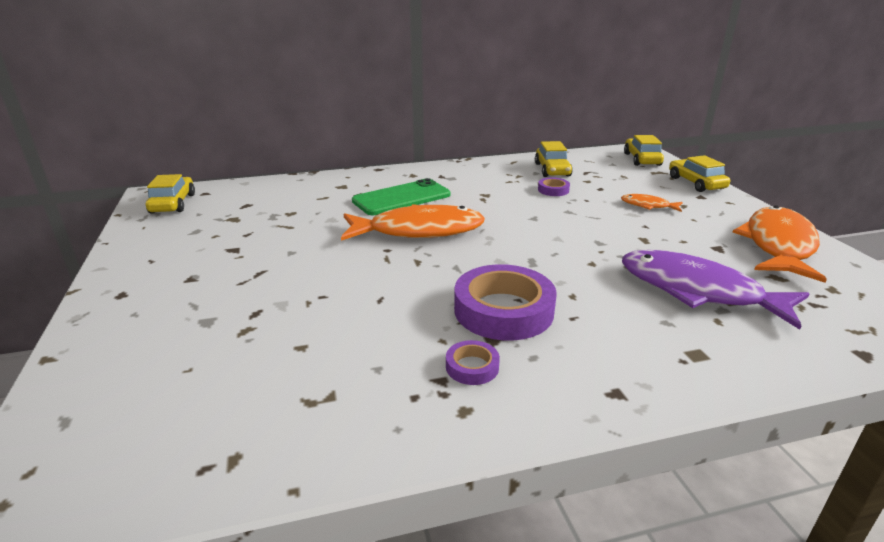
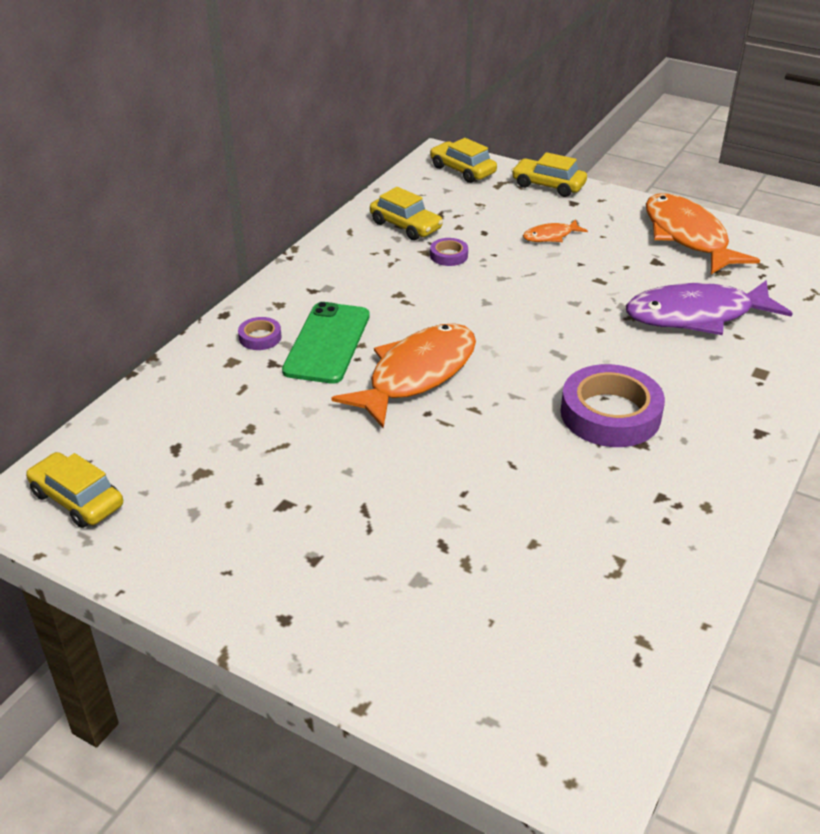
camera: 45 degrees left, 10 degrees up
(472, 367) = (663, 473): purple tape -> purple tape (260, 337)

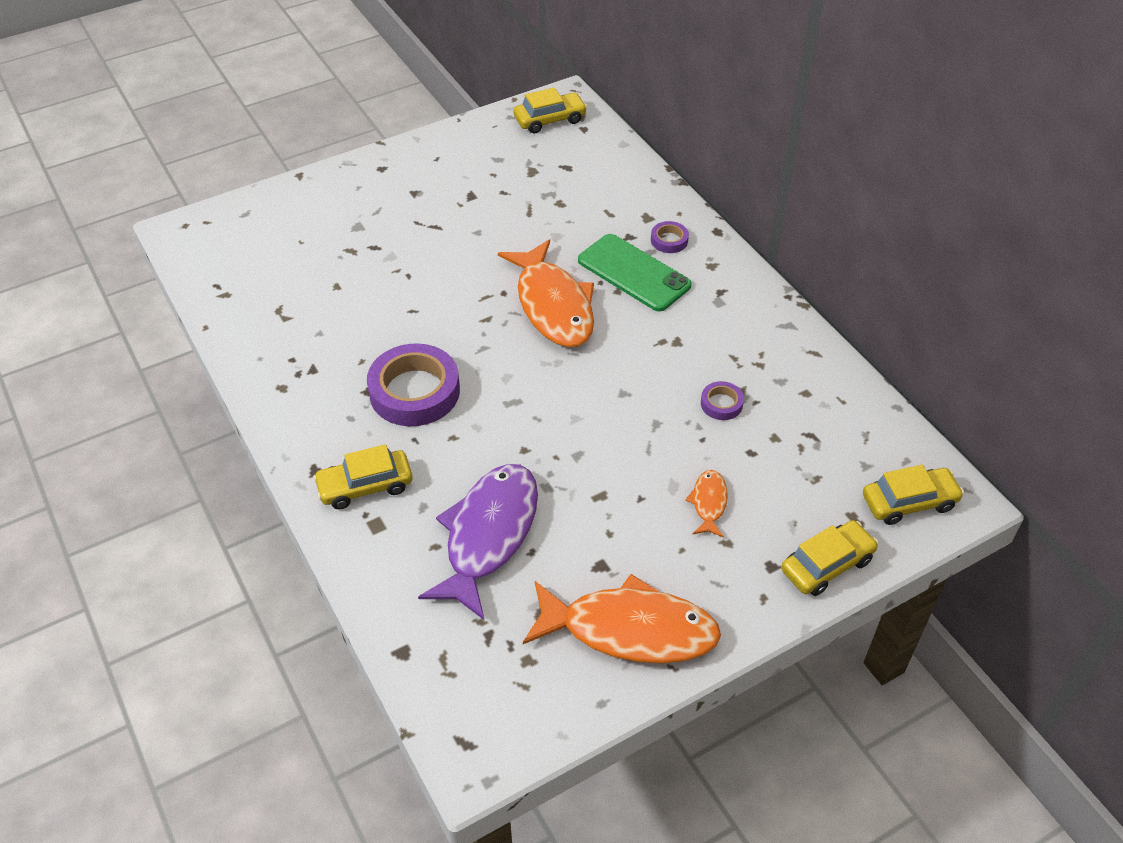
camera: 120 degrees right, 10 degrees up
(406, 226) = (801, 397): yellow car -> yellow car (365, 486)

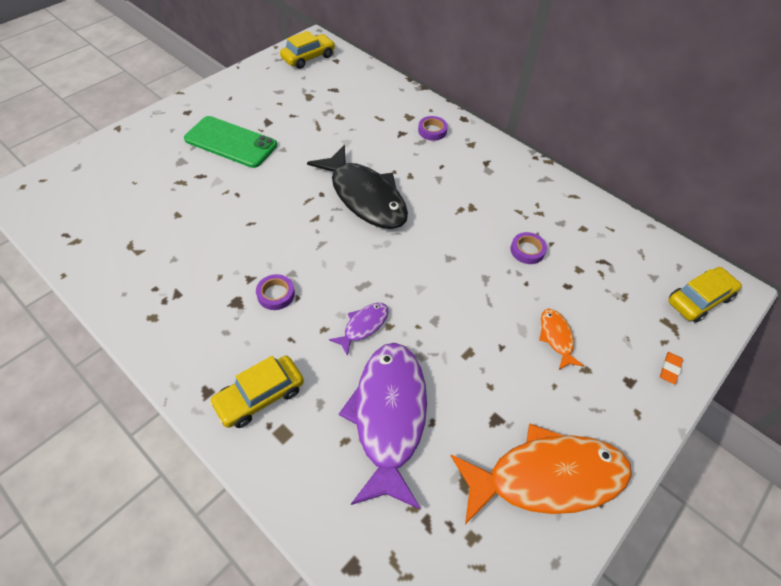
camera: 20 degrees left, 5 degrees up
(414, 391) = (276, 294): purple tape -> purple tape, size x0.46
(496, 443) = (363, 326): none -> purple fish
(553, 305) = (365, 197): orange fish -> black fish
(634, 273) = (416, 160): green phone -> green phone (231, 142)
(827, 565) = (669, 369): yellow car -> orange eraser

